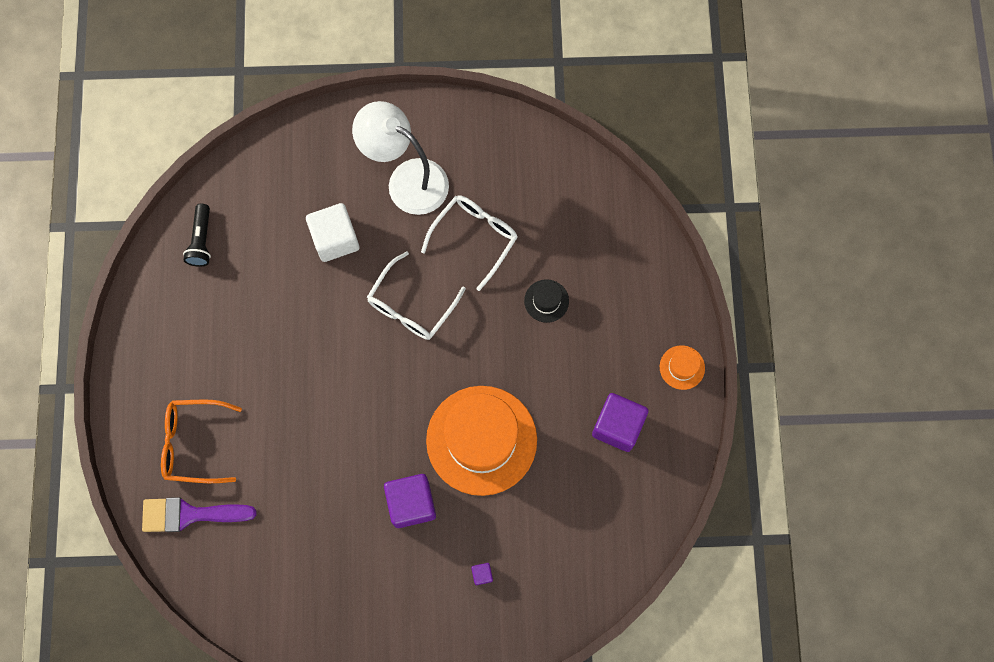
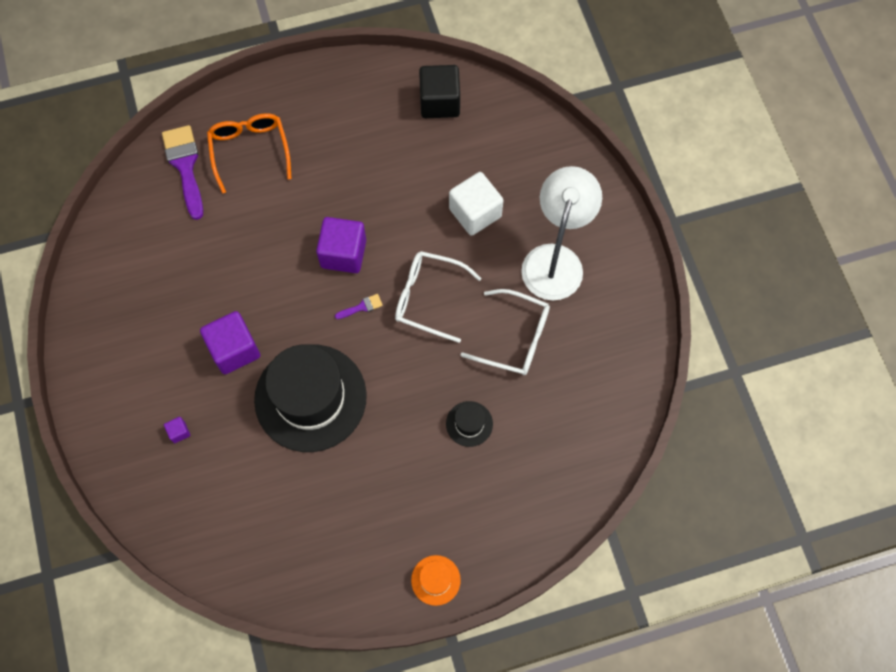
camera: 75 degrees right, 5 degrees down
(201, 240) = (439, 102): black flashlight -> black cube
(402, 370) = (362, 307): none -> purple brush
(481, 440) = (310, 398): orange hat -> black hat
(617, 426) = (356, 527): purple cube -> purple cube (343, 253)

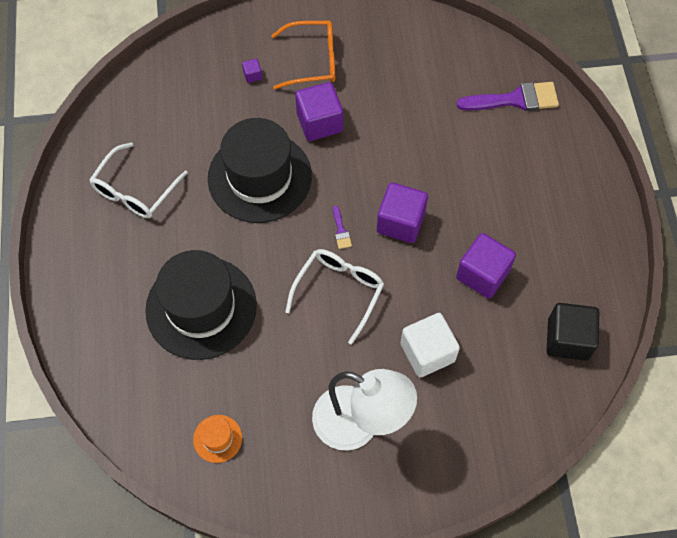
camera: 100 degrees right, 5 degrees down
(250, 151) = (526, 154): orange glasses -> orange glasses (313, 61)
(388, 176) = (482, 274): none -> purple cube
(435, 580) = (65, 255): orange hat -> orange hat (217, 438)
(469, 424) = (201, 307): black hat -> black hat, size x2.40
(515, 338) = (279, 366): white glasses -> white glasses (135, 190)

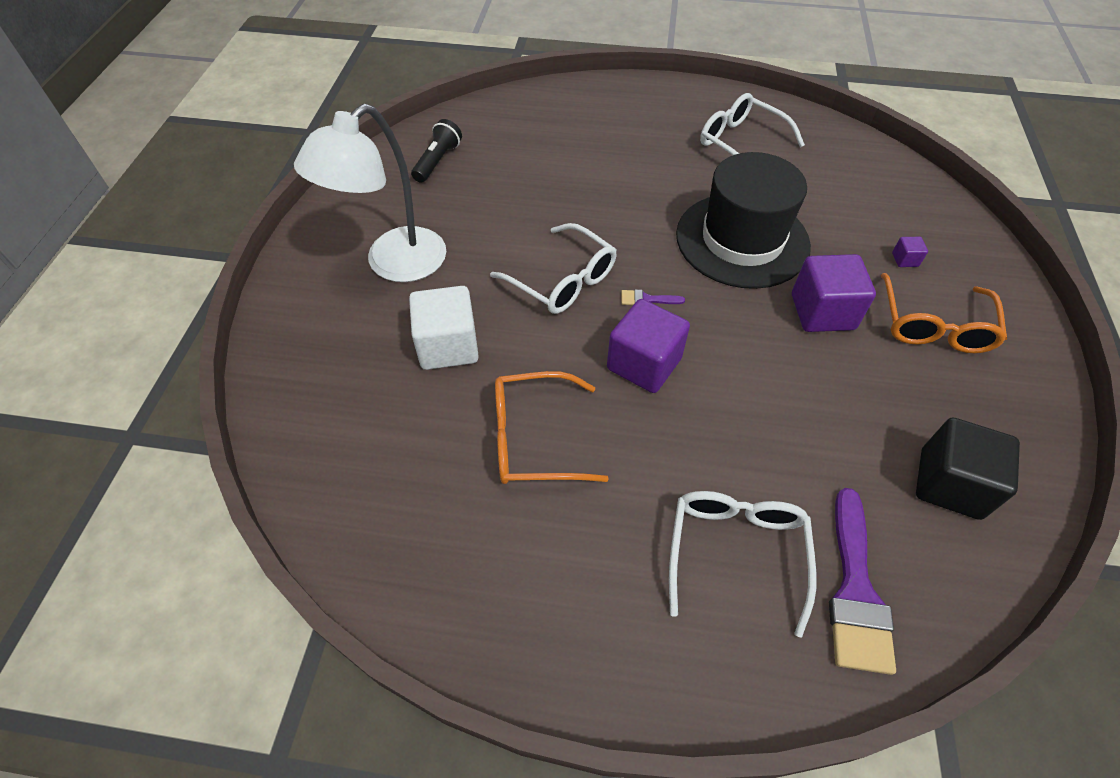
camera: 105 degrees right, 10 degrees down
(201, 307) = (584, 170): black hat -> none
(217, 438) = (438, 161): orange hat -> black flashlight
(482, 274) = (534, 438): purple cube -> orange glasses
(515, 155) = (736, 552): none -> white glasses
(567, 339) = (390, 519): black cube -> black cube (949, 484)

